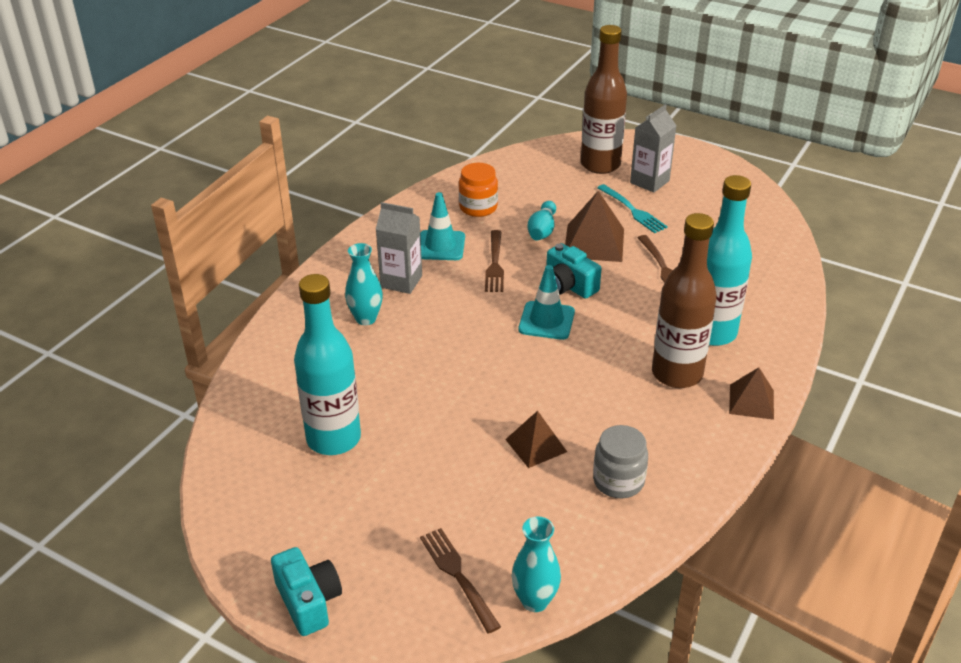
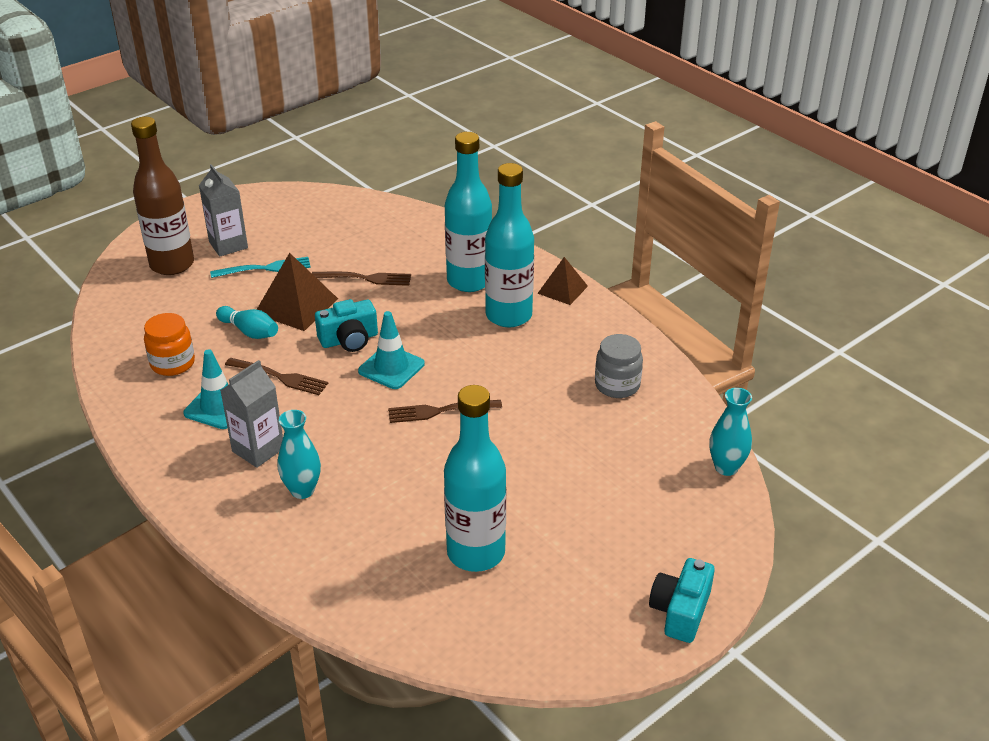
camera: 70 degrees left, 0 degrees up
(308, 601) = (680, 611): turquoise camera -> turquoise camera turned 60 degrees counterclockwise
(458, 576) = (684, 506): brown fork -> brown fork (440, 411)
(536, 445) = (553, 419): brown pyramid -> none
(677, 374) = (508, 315): brown bottle -> turquoise bottle

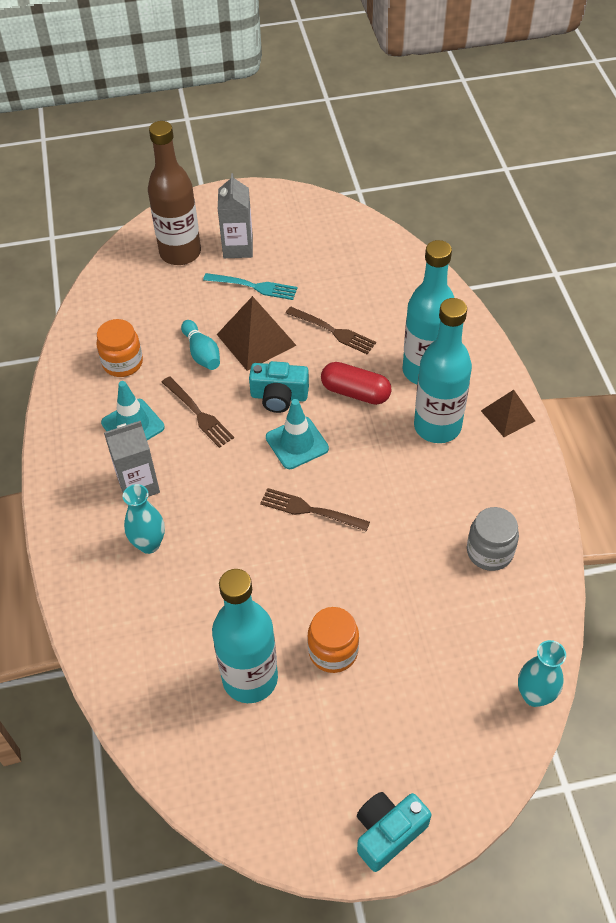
camera: 30 degrees right, 15 degrees up
(418, 315) = (355, 392): none -> red capsule
(536, 503) = (333, 651): none -> orange jar

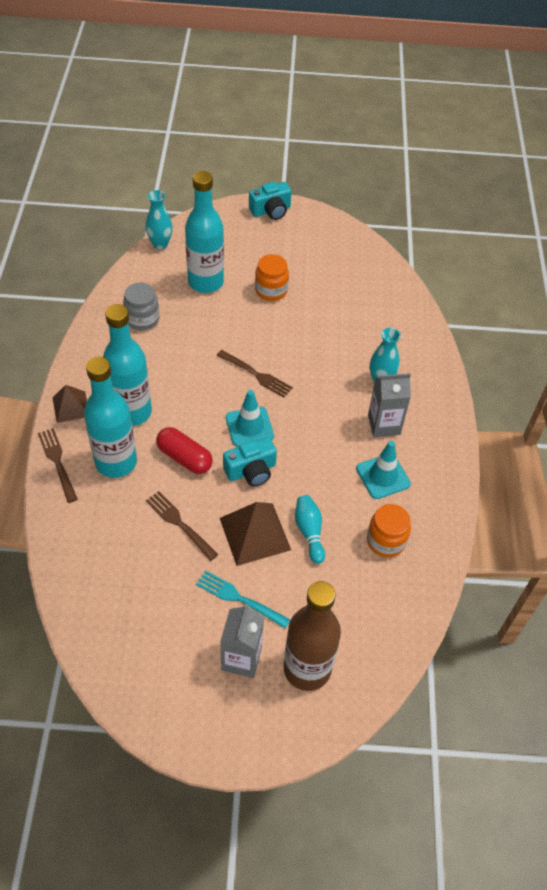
camera: 170 degrees left, 0 degrees up
(198, 414) = (324, 472): brown fork -> brown fork (57, 462)
(250, 678) = (327, 289): turquoise bottle -> turquoise bottle (206, 282)
(279, 396) = (251, 471): turquoise camera -> turquoise camera turned 135 degrees clockwise

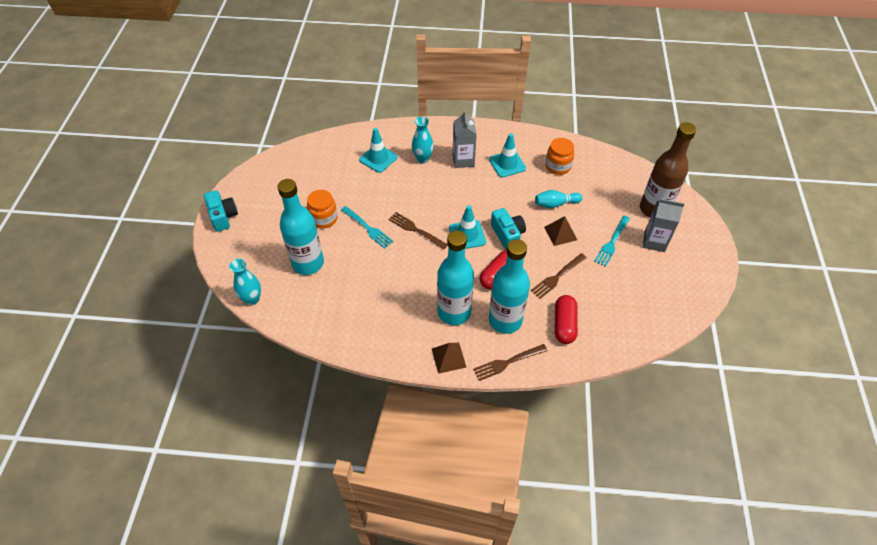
camera: 85 degrees left, 0 degrees up
(104, 525) = (564, 324): none -> red capsule
(142, 319) = (349, 309): grey jar -> none
(255, 533) = (560, 233): brown pyramid -> brown pyramid, size x0.63
(256, 375) = (415, 230): brown fork -> brown fork turned 90 degrees counterclockwise
(258, 330) = (368, 228): none -> turquoise fork
(375, 335) = (378, 158): none -> turquoise traffic cone

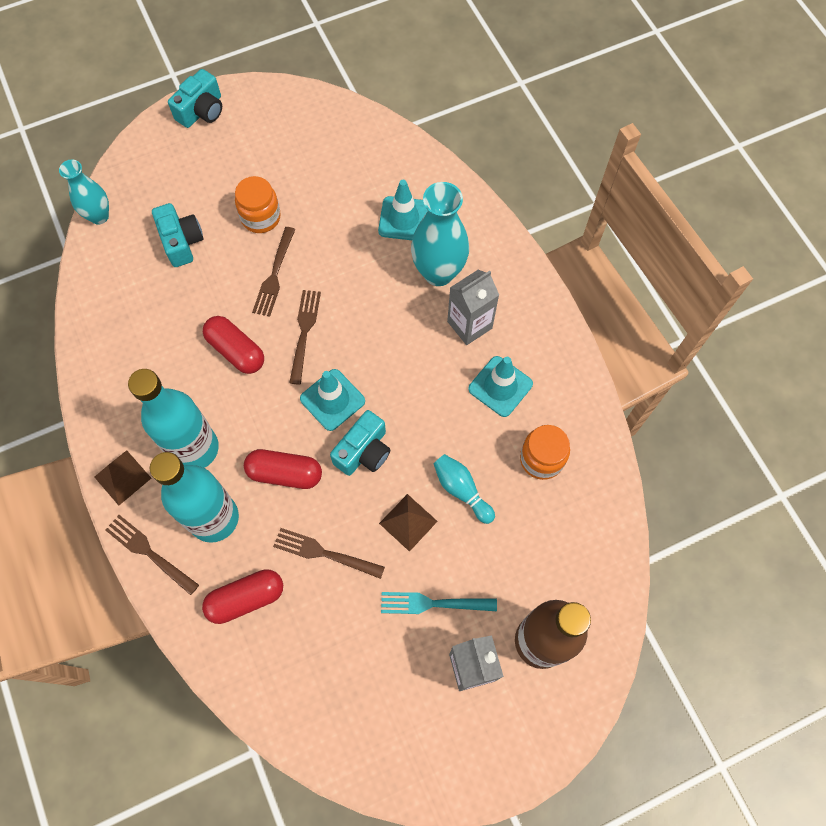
camera: 60 degrees right, 15 degrees up
(308, 263) = (181, 242): turquoise bottle -> turquoise camera
(368, 228) = (274, 275): turquoise fork -> brown fork
(404, 266) = (236, 351): none -> red capsule
(422, 159) = (438, 272): turquoise vase -> turquoise vase, size x1.60

